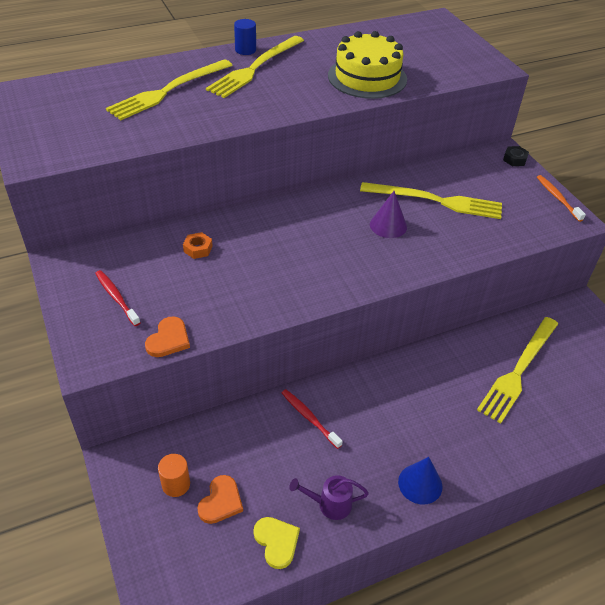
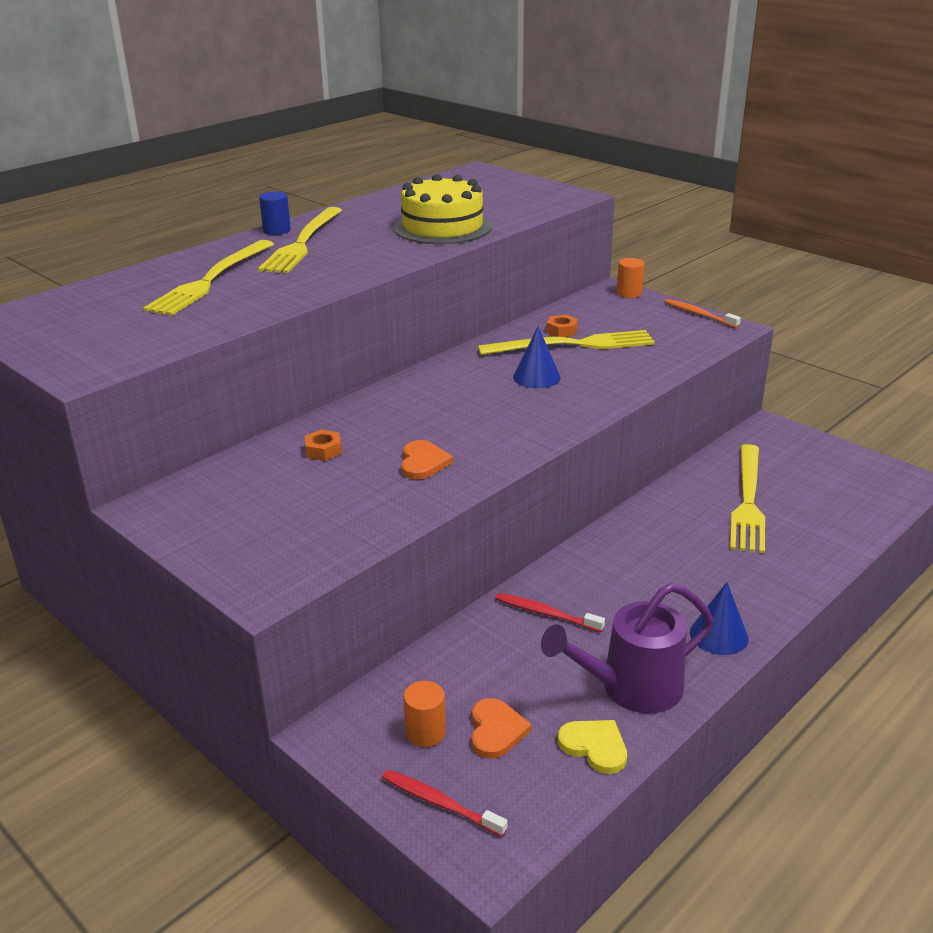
camera: 20 degrees left, 15 degrees down
(116, 298) = (252, 521): red toothbrush -> red toothbrush (440, 803)
(168, 339) = (353, 542): orange heart -> orange heart (423, 462)
(329, 504) = (630, 688): purple watering can -> purple watering can, size x1.80
(388, 225) = (536, 377): purple cone -> blue cone
(436, 184) = (561, 331): none -> orange nut
(514, 159) = (629, 293): black nut -> orange cylinder

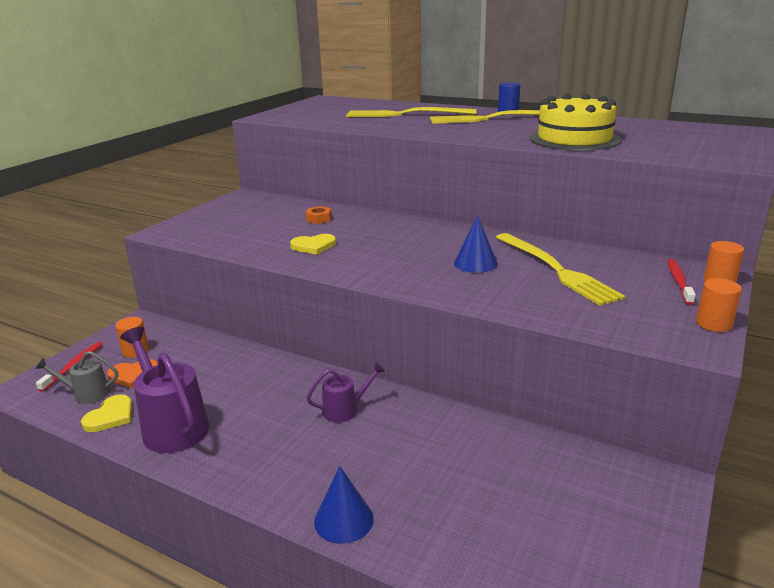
camera: 75 degrees right, 5 degrees down
(423, 462) = (313, 246): orange heart -> yellow heart
(530, 778) = (86, 394): none -> grey watering can
(546, 614) = (259, 377): red toothbrush -> red toothbrush (679, 282)
(561, 331) = (582, 262): orange nut -> none
(635, 558) = (345, 410): none -> purple watering can
(699, 314) = (714, 324): orange toothbrush -> orange cylinder
(719, 635) = (241, 467): blue cone -> blue cone (343, 520)
(748, 501) = (479, 474): yellow fork -> none

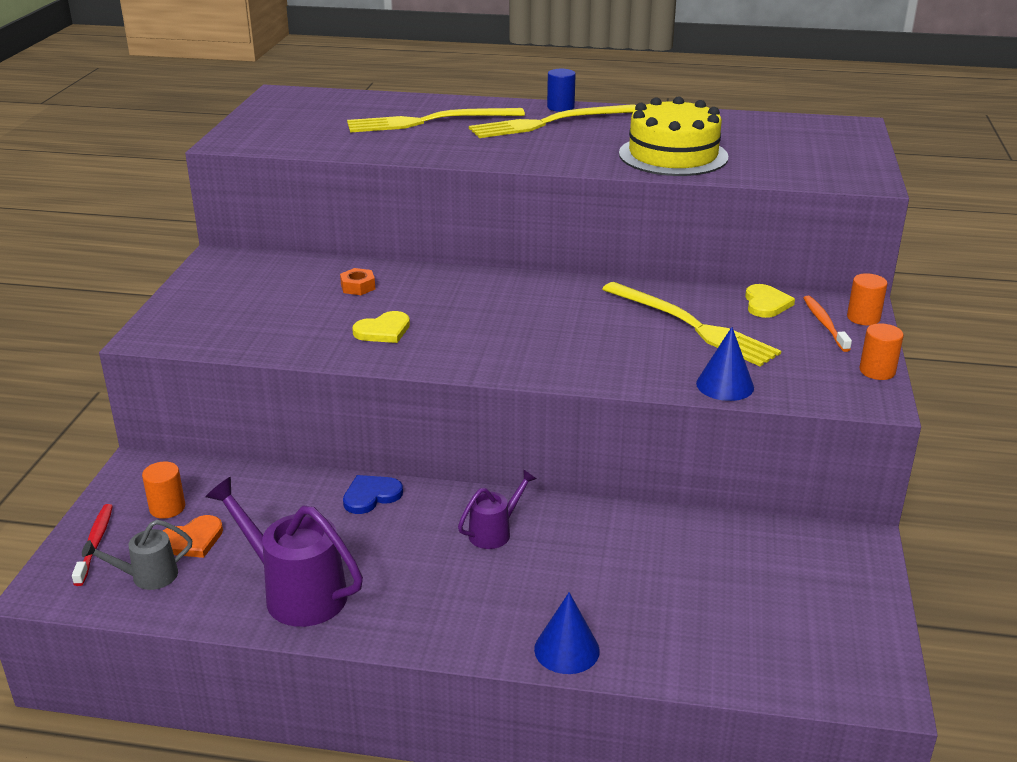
camera: 20 degrees left, 5 degrees up
(110, 416) = (206, 597): yellow heart -> yellow heart (766, 304)
(273, 367) = (371, 496): none -> blue heart
(475, 263) = (598, 329): blue cone -> blue cone (725, 385)
(679, 282) = (824, 324): red toothbrush -> orange toothbrush

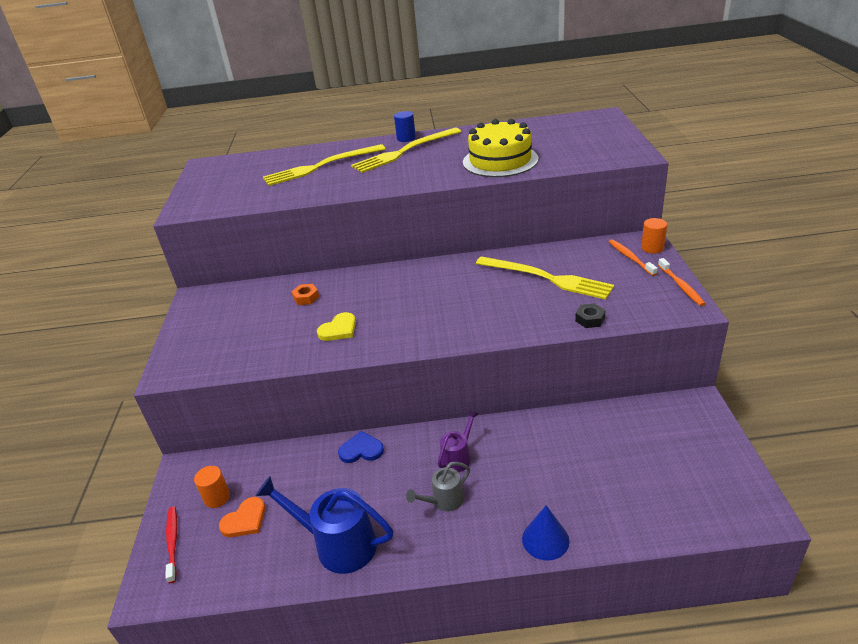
camera: 10 degrees left, 5 degrees up
(147, 577) = (222, 560): grey watering can -> grey watering can (443, 501)
(295, 592) = (337, 544): purple watering can -> blue watering can
(371, 496) = (361, 450): blue heart -> blue heart turned 45 degrees clockwise
(725, 385) = (590, 319): blue cone -> black nut
(766, 304) = (586, 251): yellow heart -> none
(877, 371) = (681, 286): orange cylinder -> orange toothbrush

